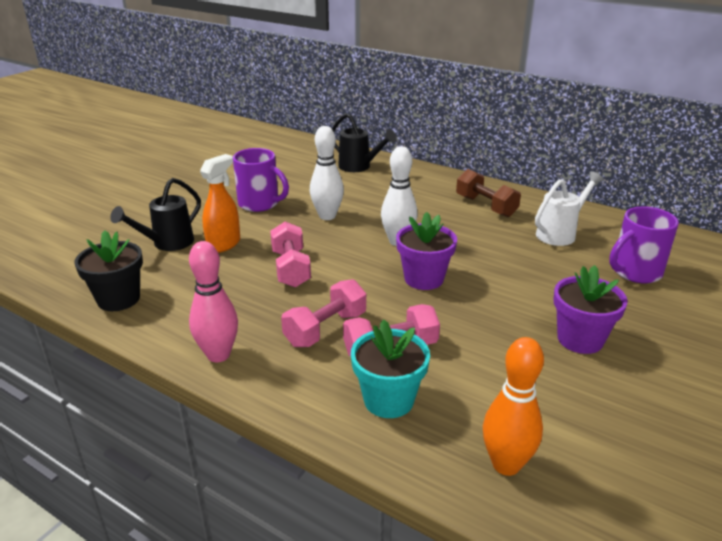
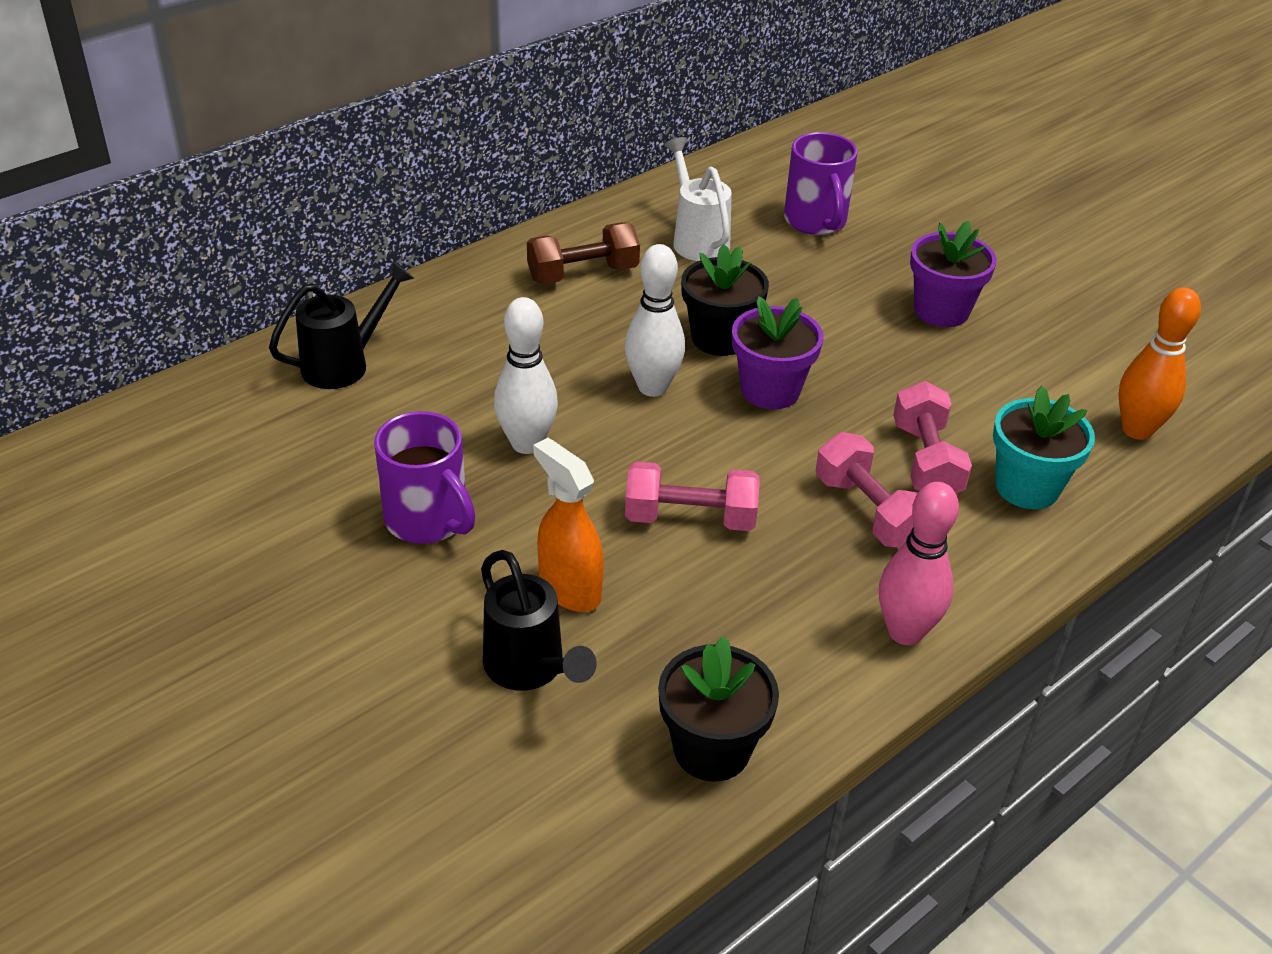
camera: 75 degrees left, 10 degrees up
(260, 204) = (428, 520): purple mug -> purple mug turned 90 degrees clockwise
(462, 255) = (719, 338): none -> black flower pot

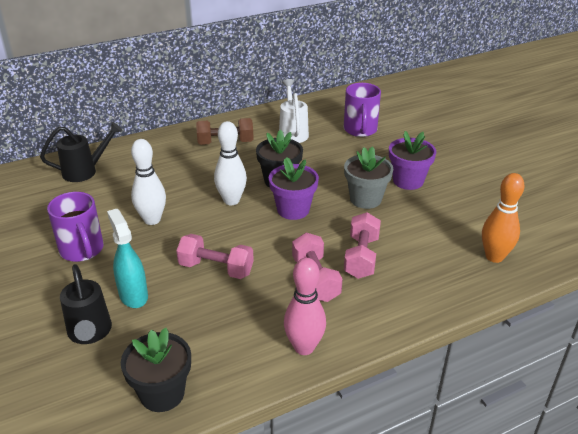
camera: 15 degrees right, 5 degrees down
(569, 589) = (133, 295): orange spray bottle -> turquoise spray bottle
(885, 354) = (365, 199): none -> grey flower pot
(1027, 487) = (413, 279): turquoise flower pot -> none

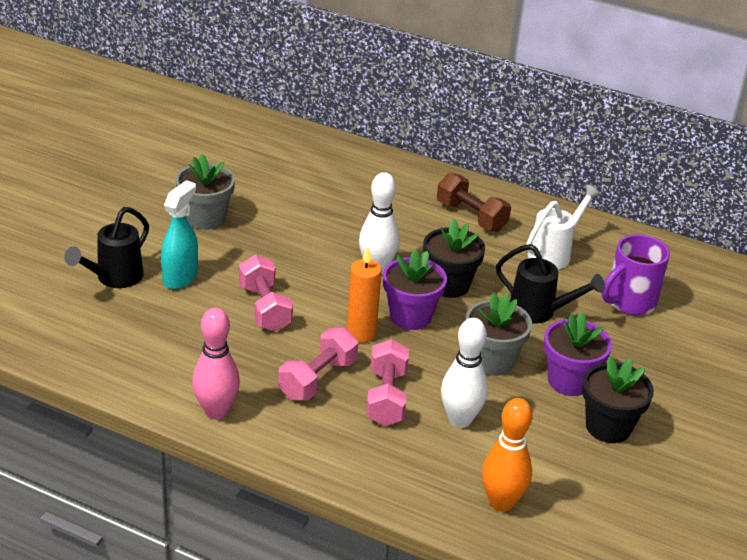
camera: 50 degrees right, 0 degrees up
(82, 250) = (205, 218): purple mug -> grey flower pot
(85, 171) = (314, 158): black watering can -> black watering can (539, 312)
(152, 220) = (290, 235): white bowling pin -> white bowling pin (460, 420)
(162, 393) = (87, 352): black flower pot -> black flower pot (608, 427)
(288, 238) = (361, 333): none -> orange candle
(361, 257) = (386, 397): pink dumbbell -> pink dumbbell turned 60 degrees counterclockwise

